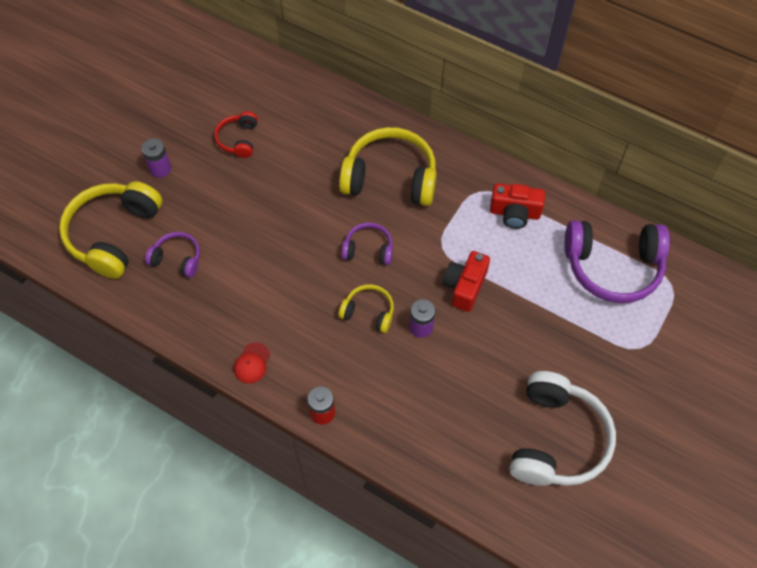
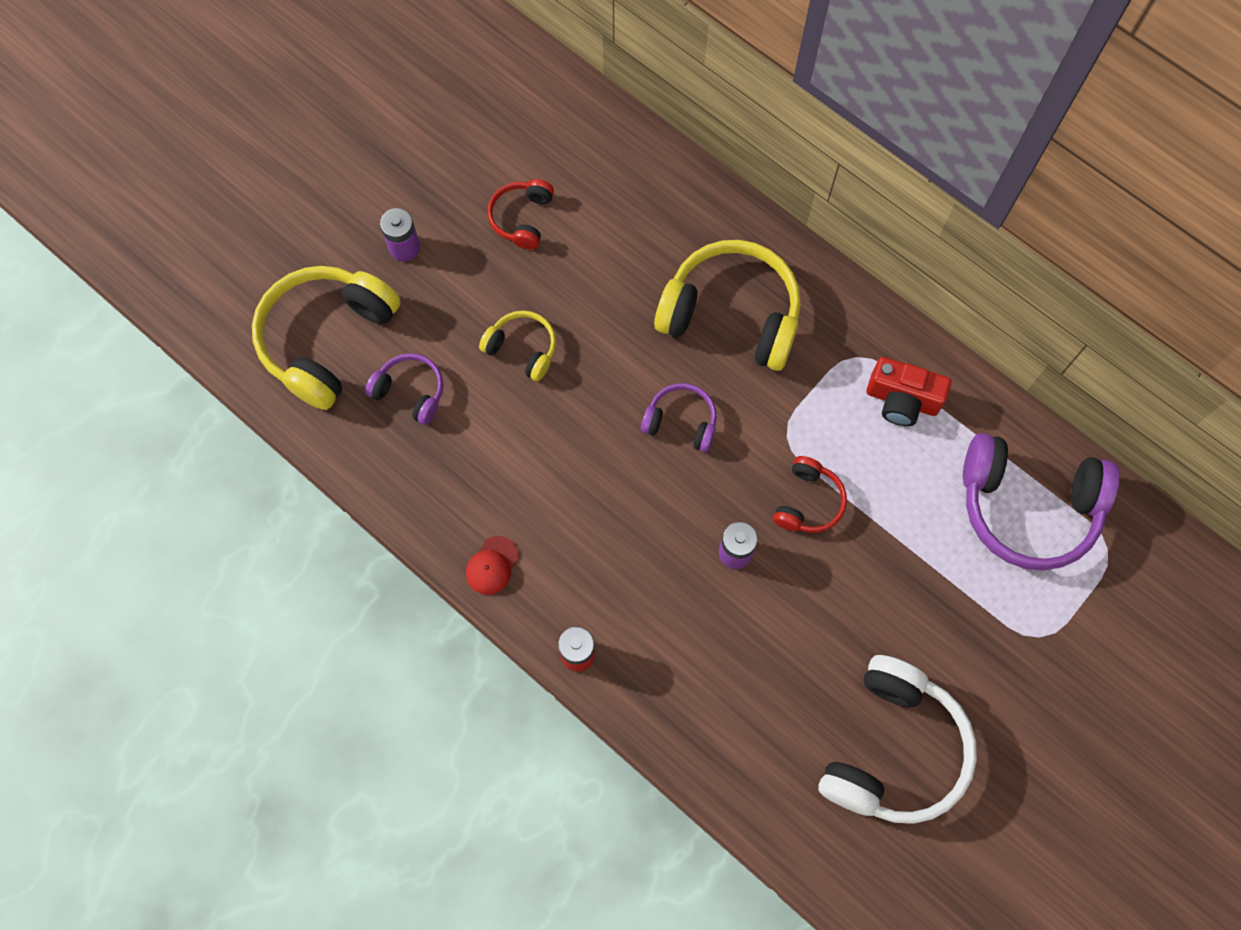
camera: 10 degrees right, 10 degrees up
(368, 312) = (665, 517): yellow headphones -> yellow headphones (522, 349)
(464, 287) = (808, 502): red camera -> red headphones

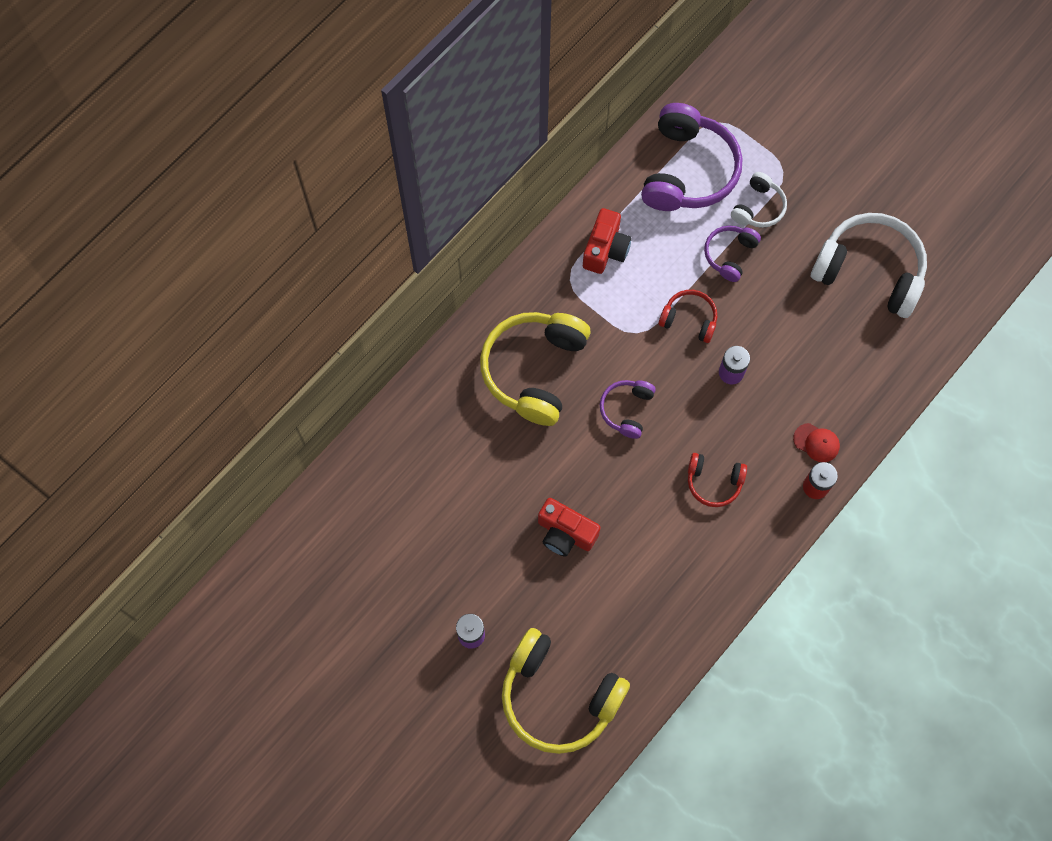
camera: 90 degrees left, 0 degrees up
(410, 392) = (605, 623): purple headphones -> purple headphones (729, 255)
(492, 565) = (750, 552): red cap -> red cap (816, 442)
(522, 218) = (444, 536): red headphones -> red headphones (714, 482)
(522, 349) = (565, 533): yellow headphones -> red camera
(980, 599) = (758, 207): none -> white headphones

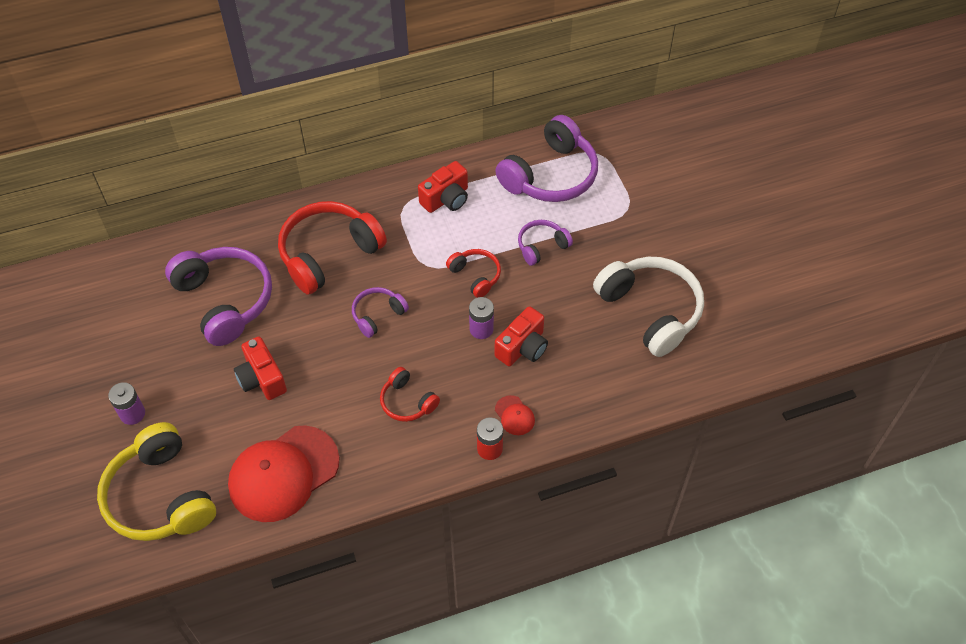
camera: 30 degrees right, 15 degrees down
(470, 474) = (225, 300): none -> purple headphones
(534, 370) = (329, 254): yellow headphones -> red headphones
(652, 612) = (283, 473): none -> red cap
(758, 207) = (589, 224): white headphones -> none
(780, 371) = (522, 347): none -> red camera

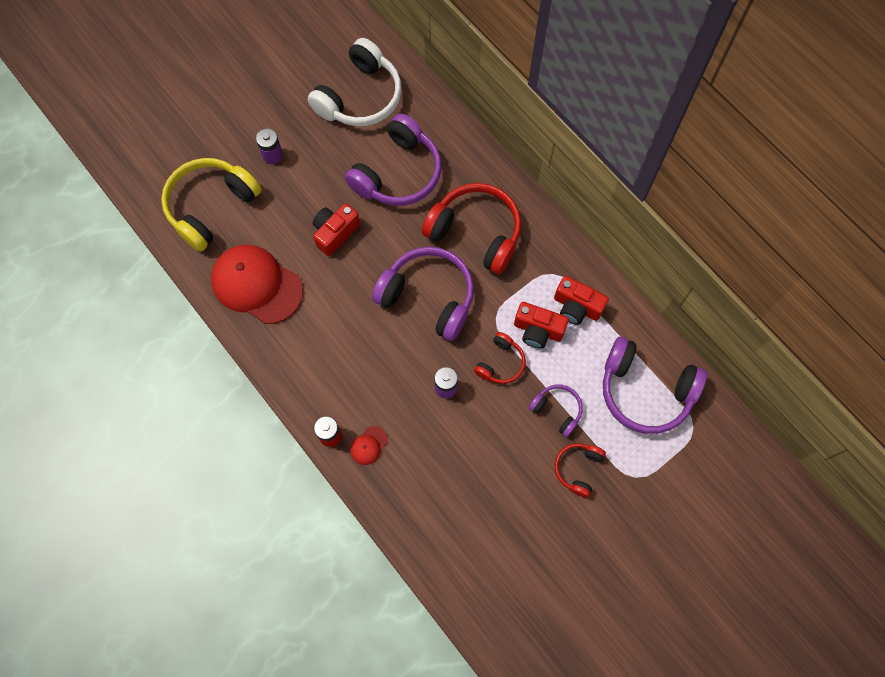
camera: 70 degrees right, 15 degrees up
(378, 315) = (428, 297): purple headphones -> purple headphones, size x1.95
(407, 402) = (352, 353): red headphones -> red headphones (578, 469)
(522, 347) = (439, 429): red camera -> red camera (538, 330)
(650, 311) = (522, 533): white headphones -> white headphones (360, 97)

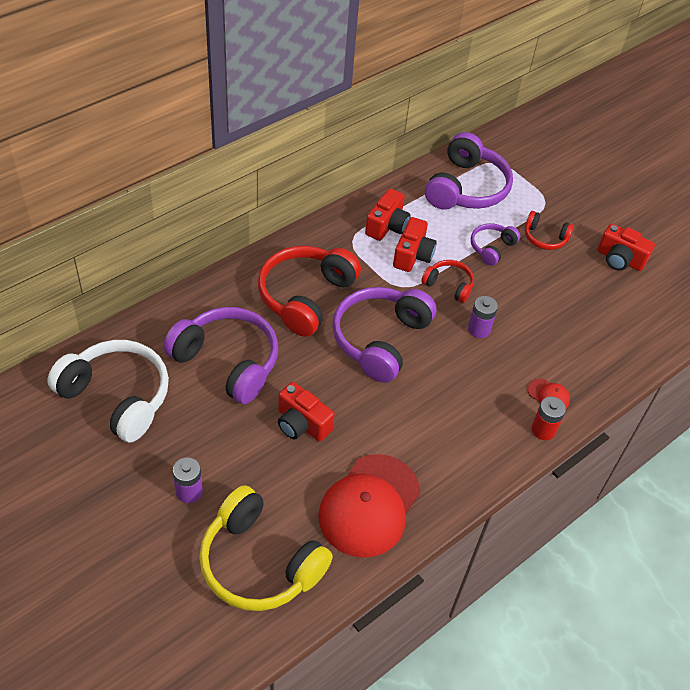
camera: 95 degrees left, 20 degrees down
(553, 549) = (619, 259): none -> red camera

